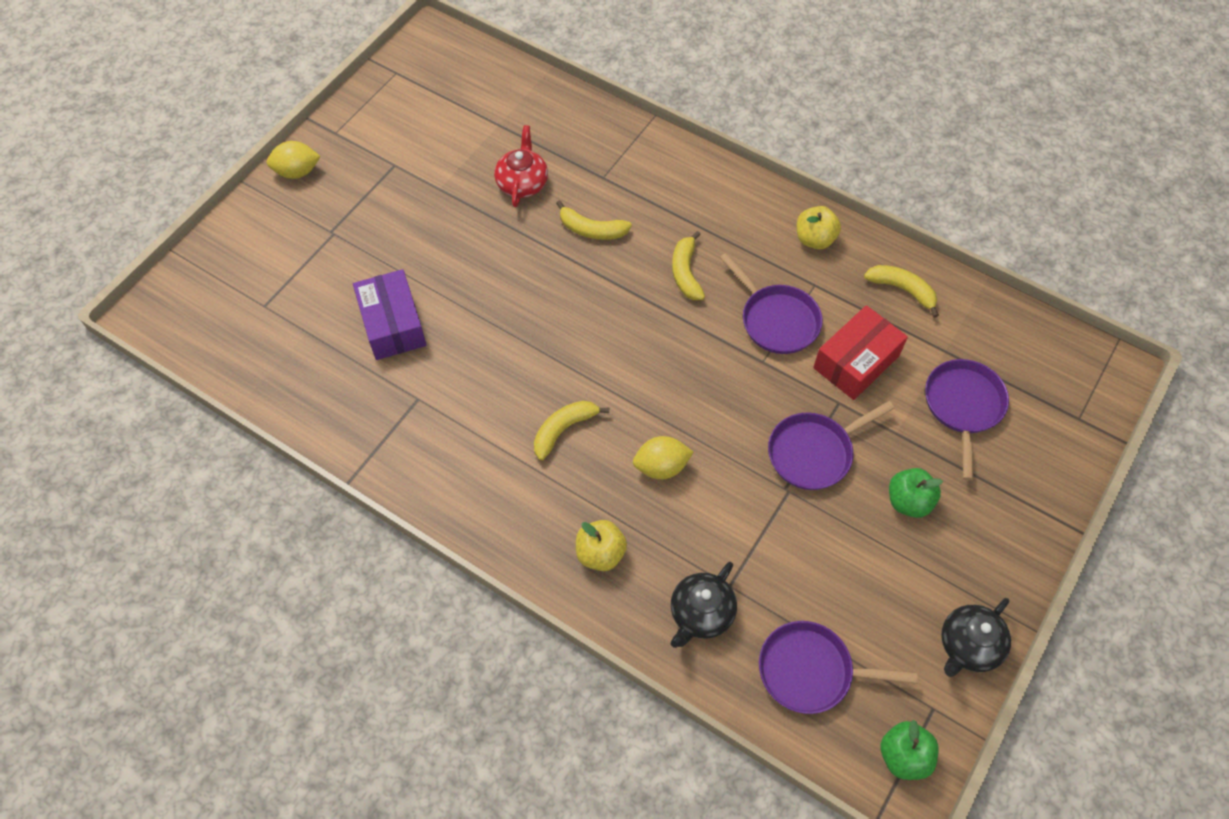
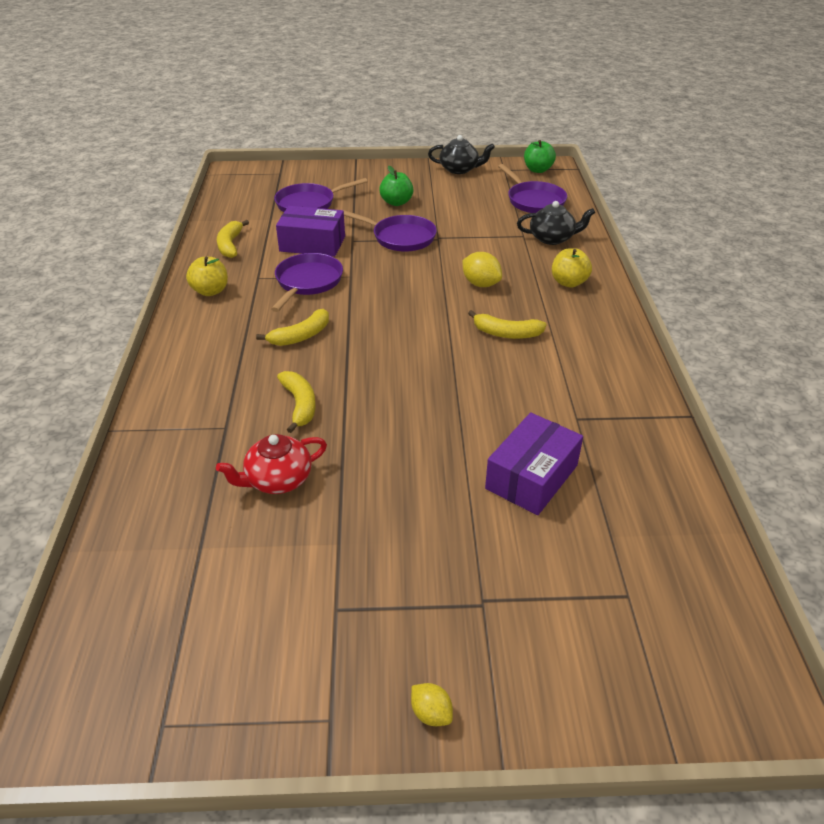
camera: 125 degrees left, 20 degrees down
(297, 172) = (431, 713): yellow lemon -> yellow lemon, size x0.62
(856, 362) = (312, 244): red box -> purple box

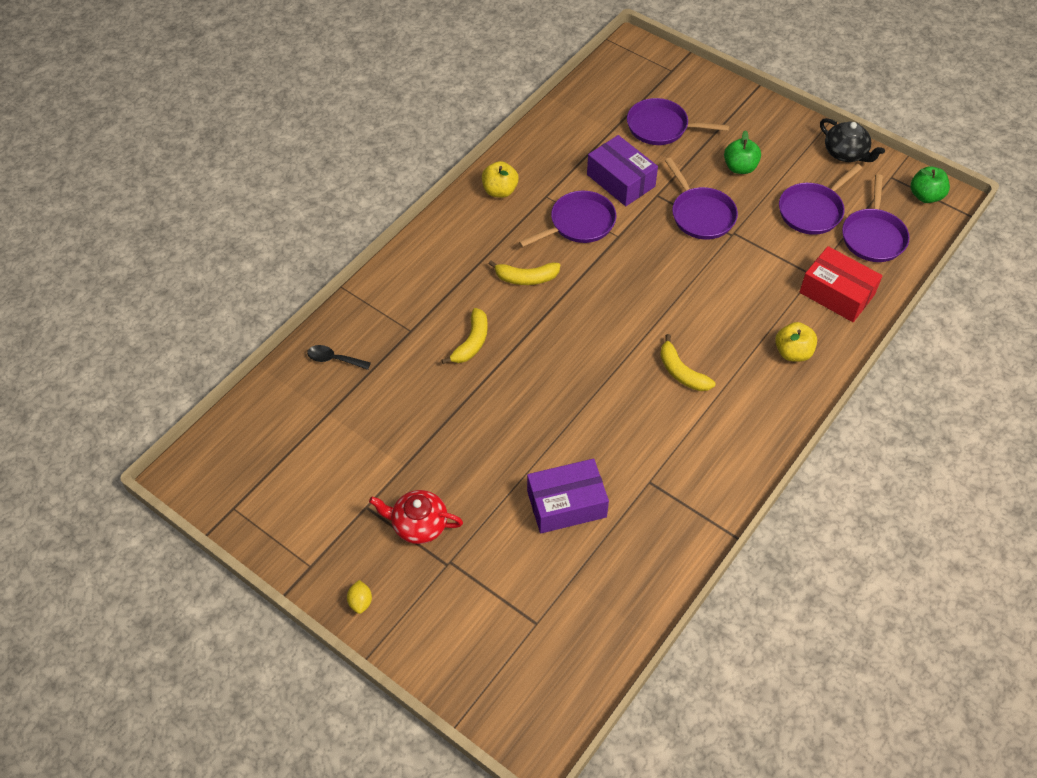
camera: 40 degrees right, 15 degrees up
(160, 495) = (334, 359): none -> black spoon
(230, 245) = (555, 145): yellow banana -> none
(278, 480) = (408, 395): red teapot -> red teapot (419, 524)
(477, 204) = (812, 210): none -> purple pan
(481, 284) = (715, 308): yellow lemon -> none
(552, 238) = (836, 293): black teapot -> red box

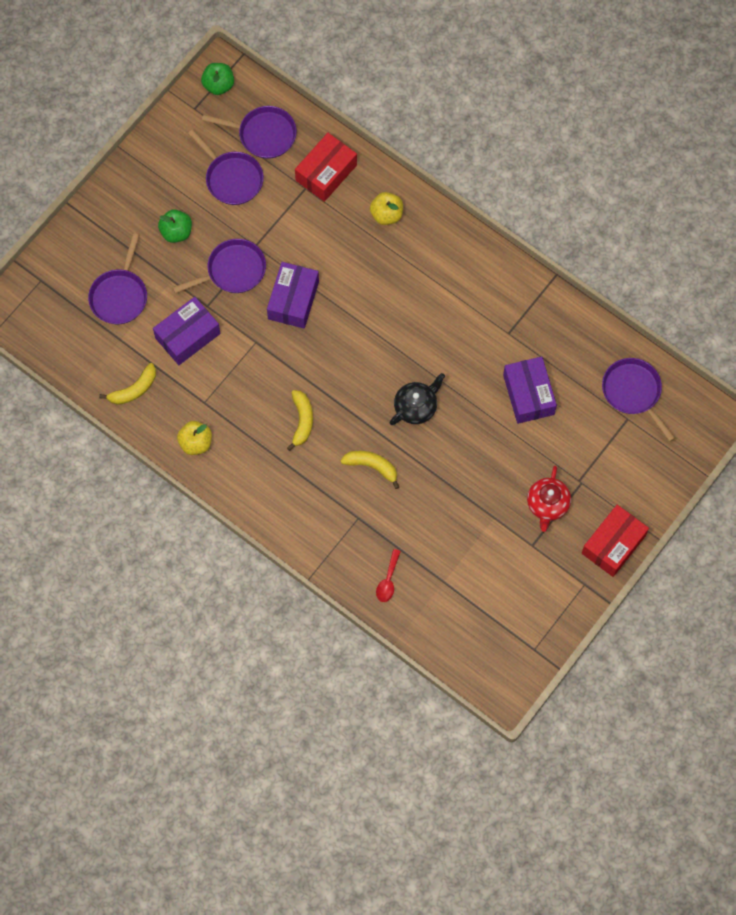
camera: 90 degrees left, 15 degrees up
(334, 359) = (388, 580): black spoon -> red spoon
(360, 602) = (613, 544): yellow lemon -> red box
(579, 223) = (239, 374): purple pan -> purple pan (633, 392)
(671, 267) = (293, 300): none -> purple box
(681, 372) = (405, 301): yellow banana -> yellow banana (134, 389)
(845, 153) = (163, 141): black teapot -> black teapot (416, 407)

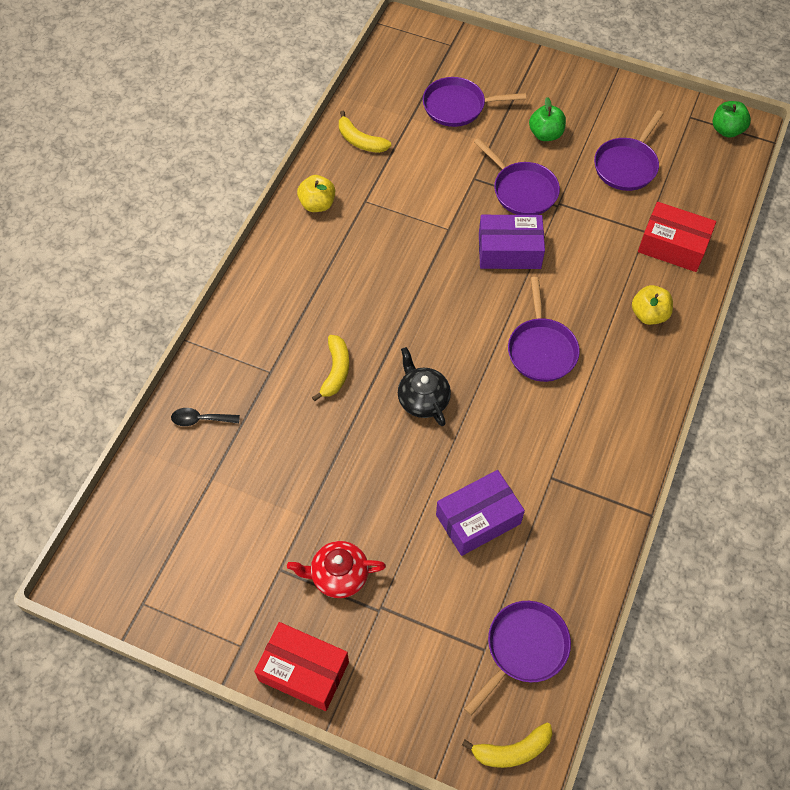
camera: 75 degrees right, 10 degrees down
(187, 336) = (434, 170): purple box -> none
(263, 134) = (690, 180): purple pan -> purple pan (541, 349)
(302, 421) = (370, 291): yellow banana -> yellow banana (512, 750)
(388, 580) = (200, 419): red spoon -> black spoon
(416, 407) = (422, 399): black teapot -> black teapot turned 150 degrees counterclockwise

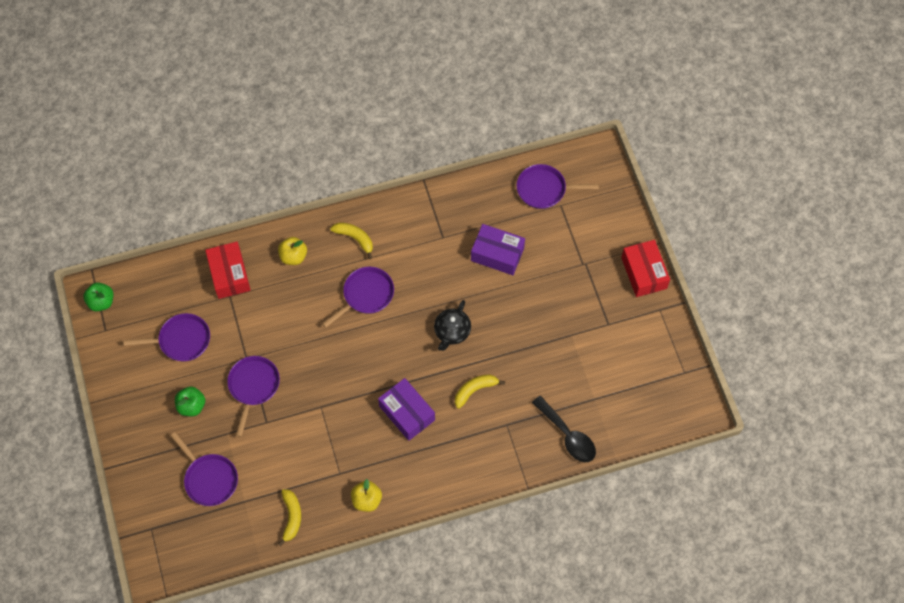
camera: 130 degrees left, 5 degrees up
(200, 419) = (568, 435): black spoon -> black spoon, size x1.74
(338, 575) = (585, 295): red teapot -> none
(509, 251) = (309, 360): purple box -> purple box (407, 413)
(512, 750) = (594, 163): yellow banana -> yellow banana (355, 238)

